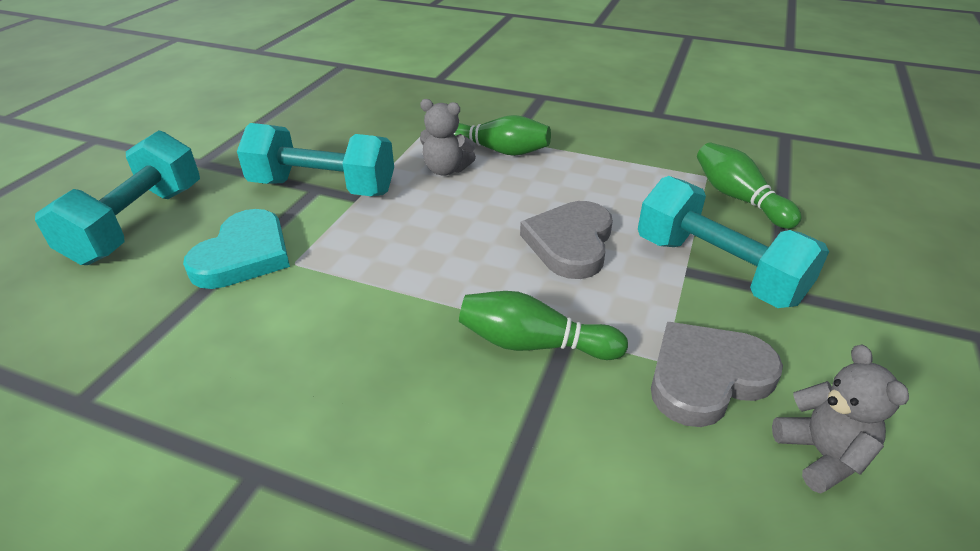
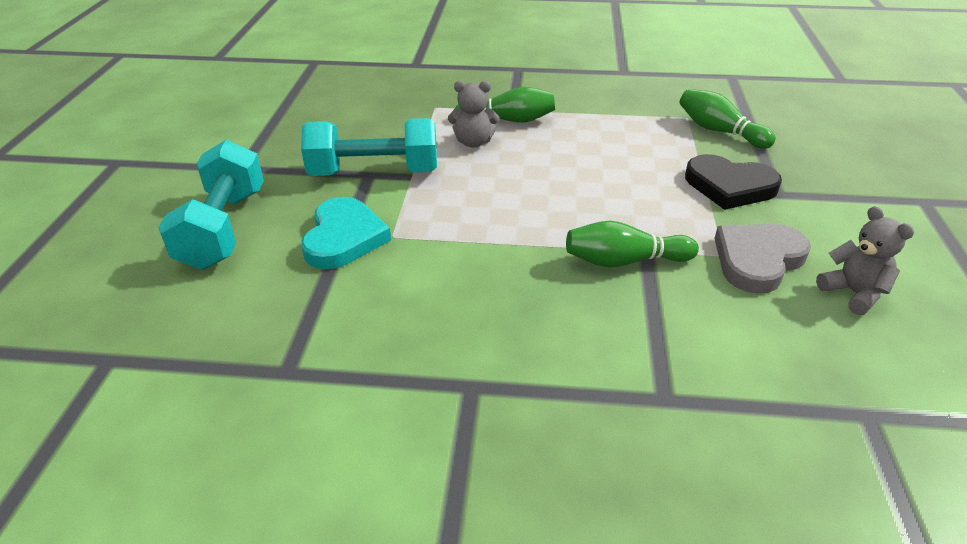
camera: 15 degrees left, 0 degrees up
(570, 243) = (610, 184): grey heart -> none
(717, 270) = (729, 186): turquoise dumbbell -> black heart

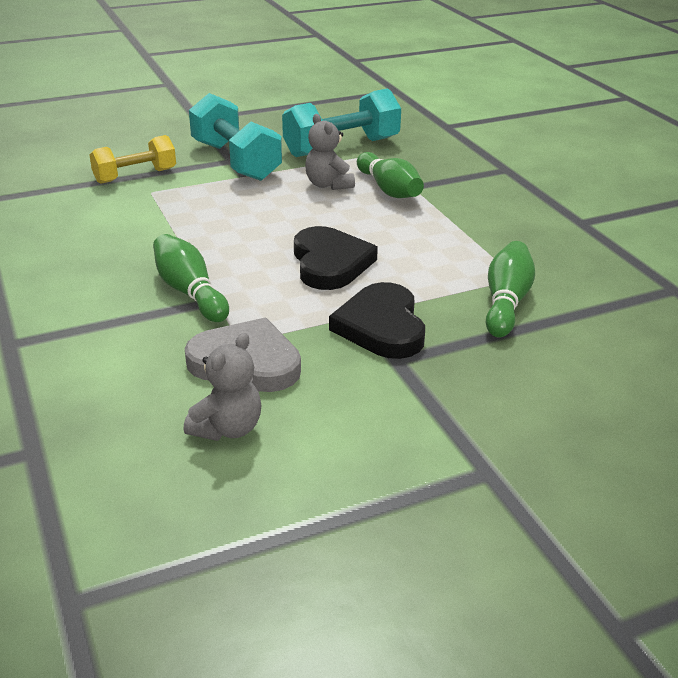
camera: 60 degrees right, 5 degrees down
(223, 229) = (115, 137): turquoise dumbbell -> turquoise dumbbell (341, 147)
(344, 238) = (135, 176): turquoise heart -> yellow dumbbell
(617, 180) = (330, 263): none -> black heart

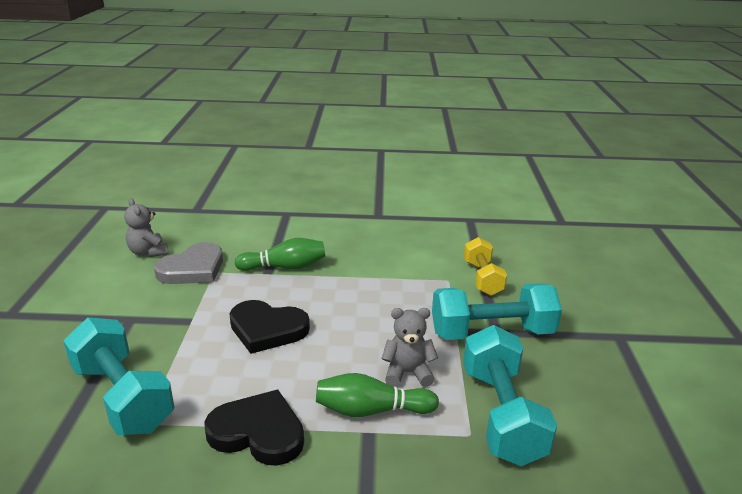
camera: 115 degrees right, 5 degrees down
(381, 326) = (168, 325): black heart -> black heart (258, 432)
(506, 302) = (123, 397): green bowling pin -> turquoise dumbbell

